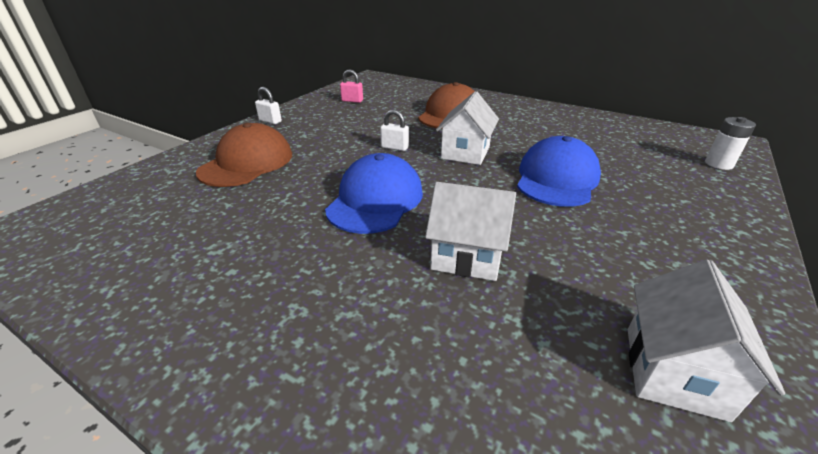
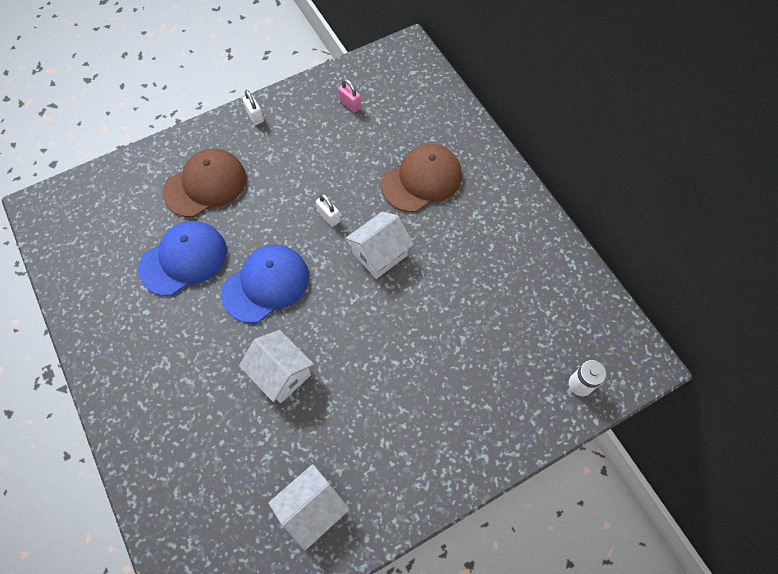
camera: 30 degrees right, 30 degrees up
(556, 179) = (418, 329): blue cap -> blue cap (184, 259)

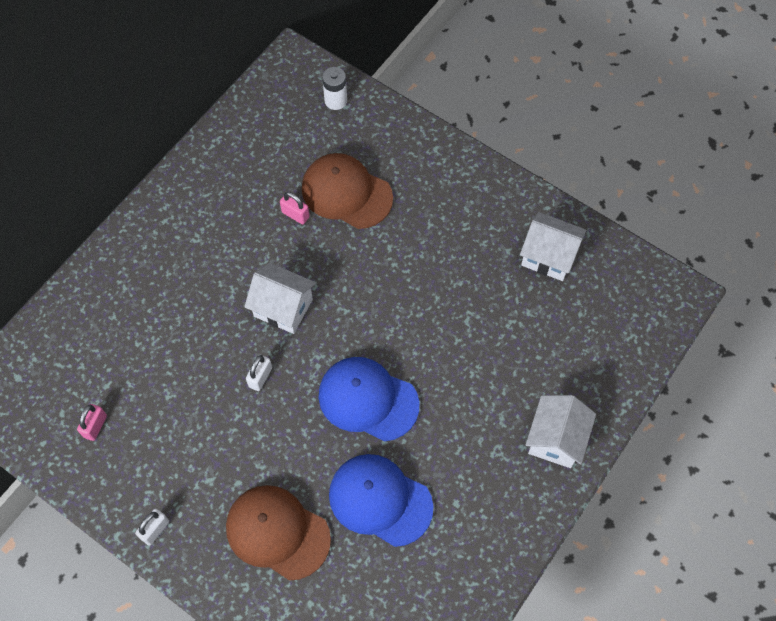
camera: 115 degrees left, 0 degrees up
(281, 374) = (450, 338): white house -> white house (556, 439)
(422, 180) = (173, 305): brown cap -> brown cap (346, 193)
(465, 298) = (295, 215): none -> pink padlock

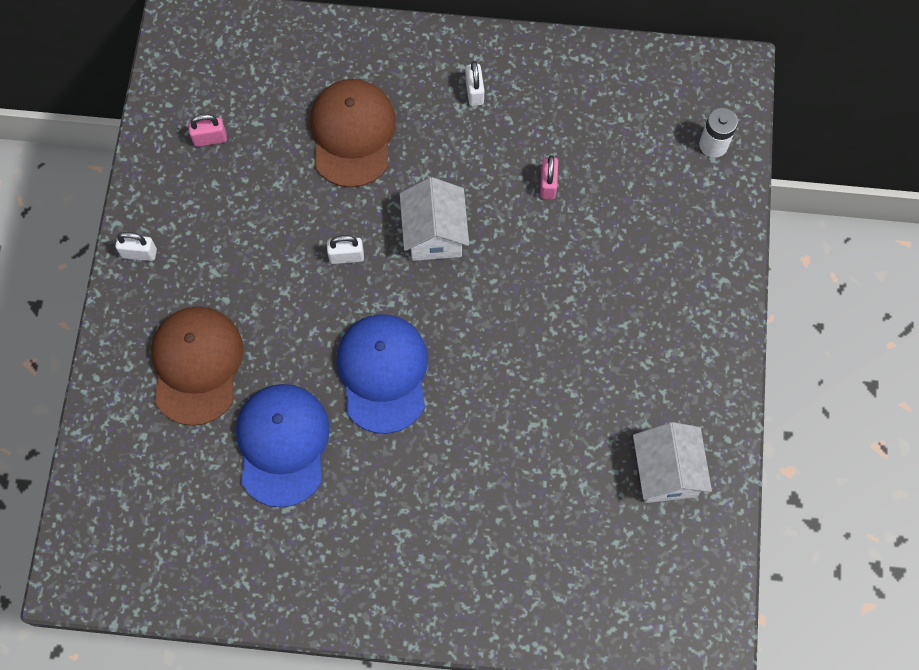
camera: 60 degrees right, 5 degrees up
(191, 223) = (474, 92): none -> white padlock
(346, 193) = (607, 219): brown cap -> brown cap (352, 134)
(556, 439) = (450, 589): white house -> none

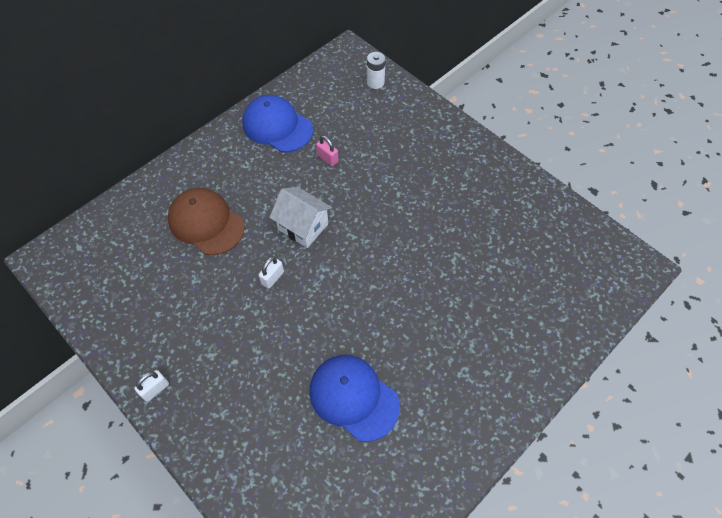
camera: 50 degrees left, 10 degrees down
(196, 365) = (258, 410): brown cap -> none
(210, 138) = (129, 295): pink padlock -> none
(383, 373) = (358, 310): blue cap -> blue cap (277, 126)
(474, 92) = (244, 153): white padlock -> none
(666, 472) = (530, 220): white house -> none

